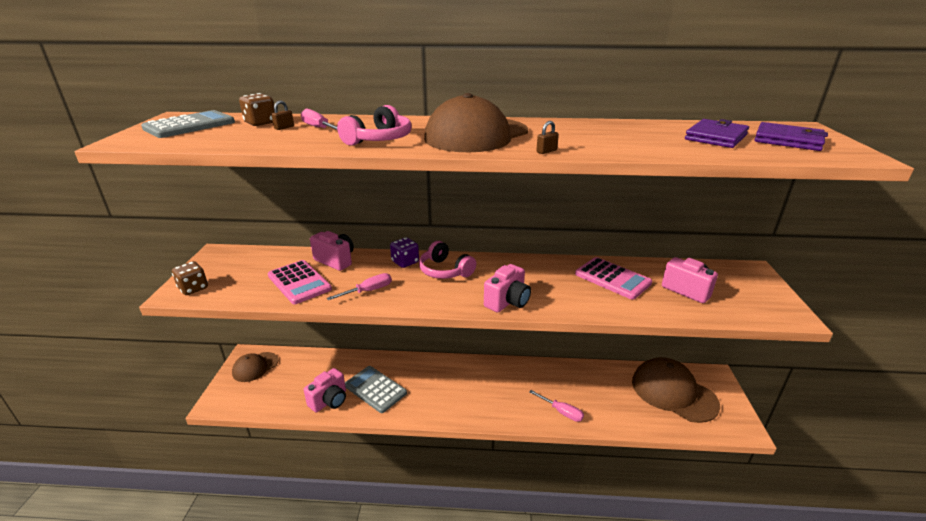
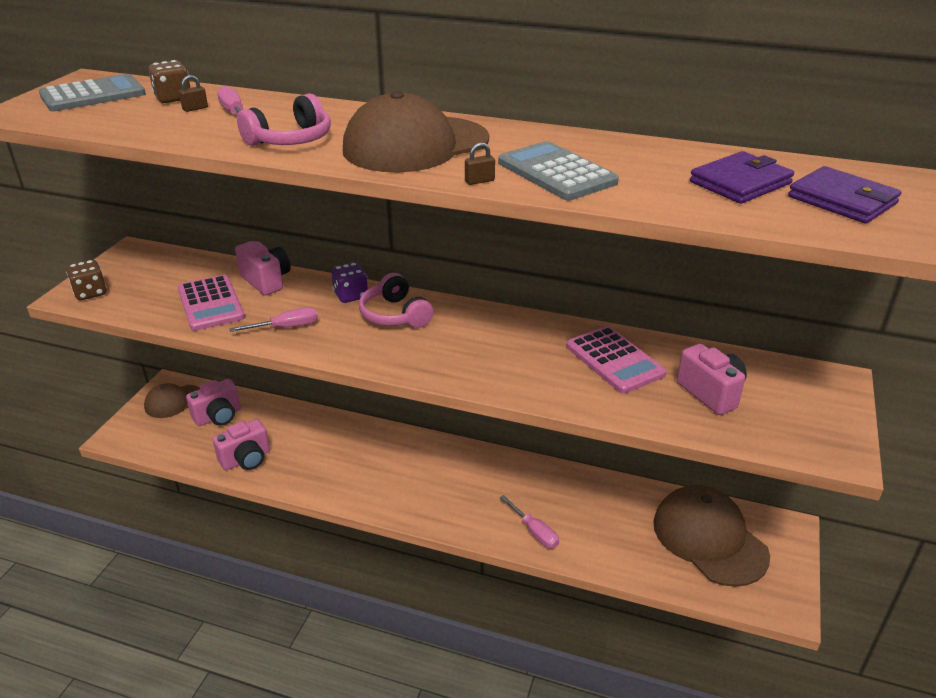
camera: 15 degrees right, 5 degrees up
(375, 389) = (306, 456): grey calculator -> grey calculator (556, 172)
(507, 302) = (451, 369): pink camera -> pink camera (218, 416)

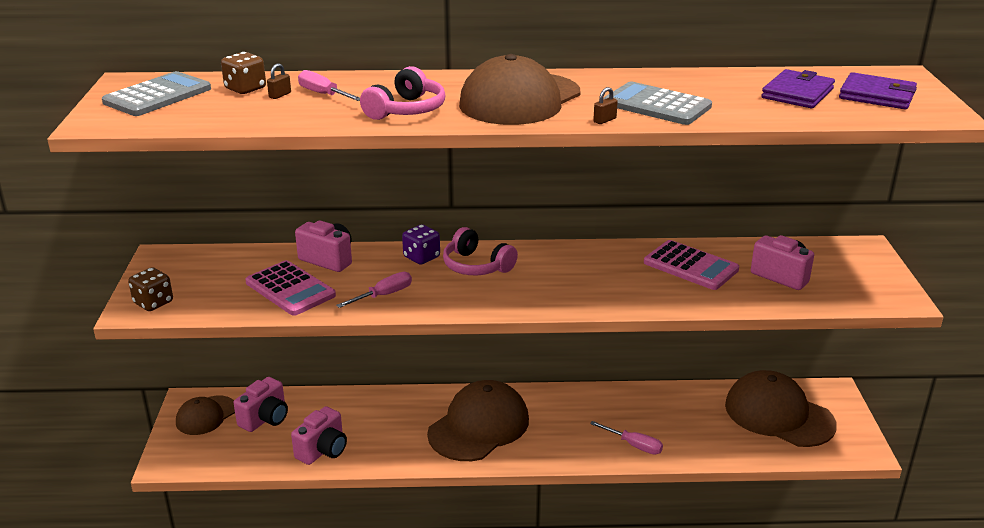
camera: 20 degrees left, 5 degrees down
(396, 472) = (479, 426): none -> brown cap

